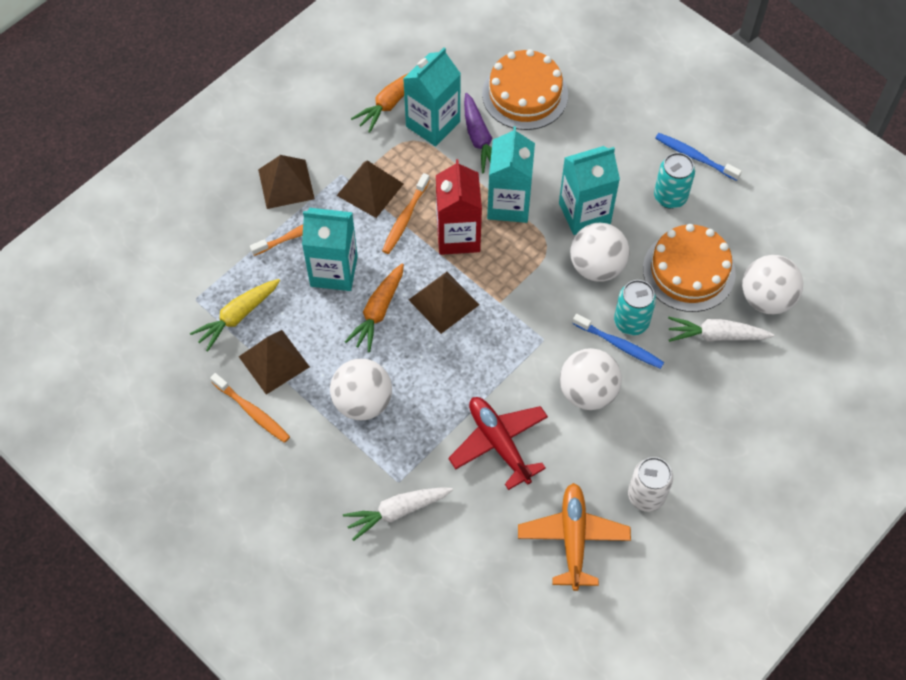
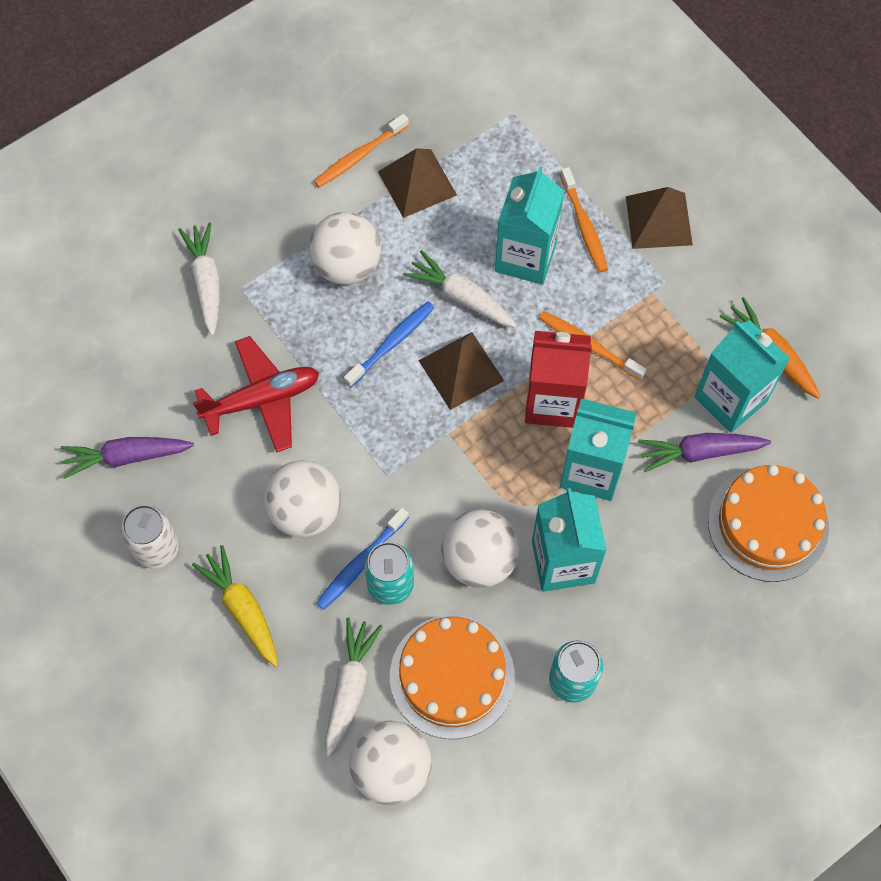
camera: 100 degrees right, 5 degrees up
(237, 316) = (482, 153): yellow carrot -> yellow carrot (242, 609)
(370, 189) = (637, 311): brown pyramid -> none
(378, 311) = (461, 297): orange carrot -> white carrot
(573, 538) = (127, 457): orange plane -> purple carrot
(695, 157) = (634, 731): blue toothbrush -> blue toothbrush (392, 343)

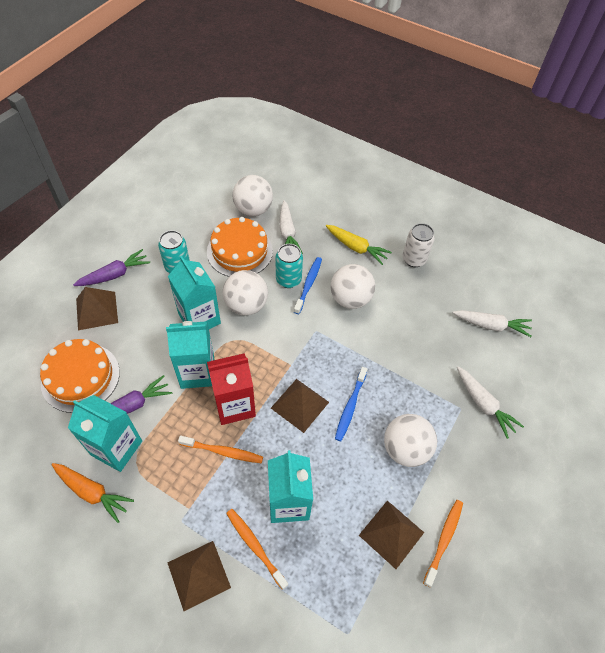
camera: 155 degrees right, 10 degrees down
(127, 457) = (458, 294): purple carrot -> purple carrot (114, 275)
(262, 399) = (407, 347): red plane -> none
(461, 297) = (320, 454): white carrot -> white carrot (491, 325)
(727, 637) = (96, 310): none -> brown pyramid

